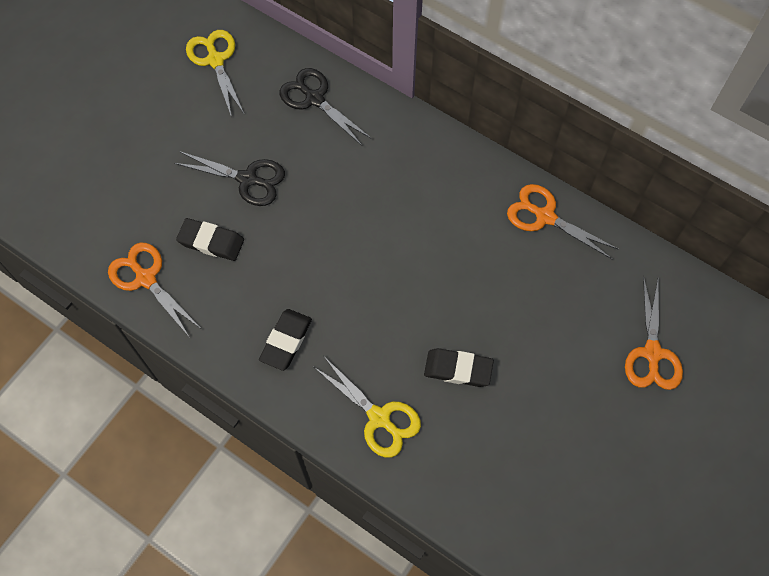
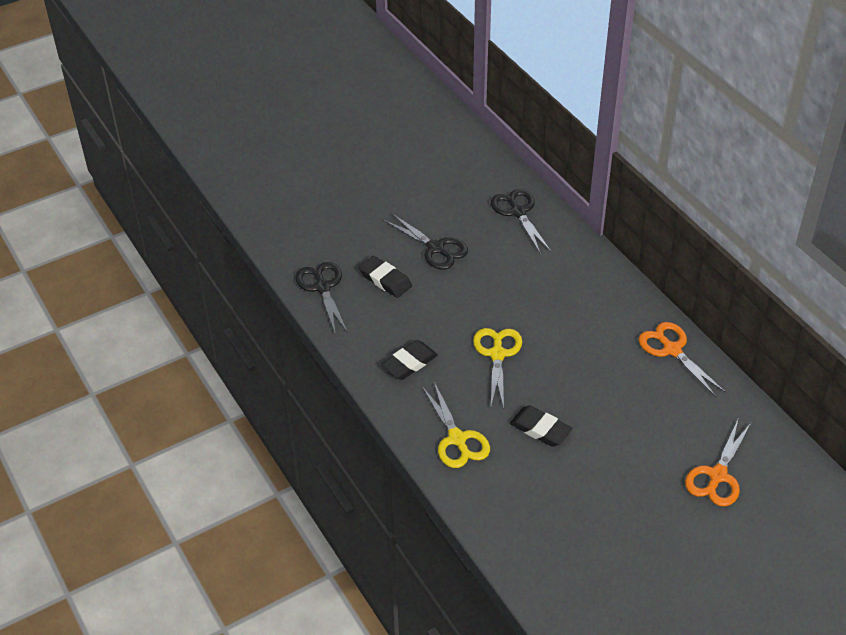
camera: 25 degrees right, 20 degrees down
(146, 278) = (322, 287): orange scissors -> black scissors
(215, 60) = (452, 164): yellow scissors -> yellow scissors (497, 354)

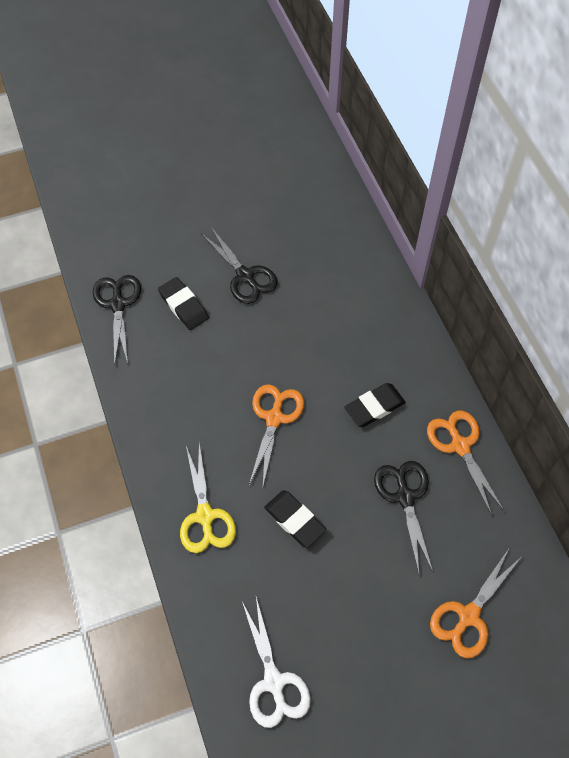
camera: 10 degrees right, 15 degrees up
(409, 363) = (181, 412): black eraser -> black eraser (374, 407)
(497, 354) = (274, 418): yellow scissors -> orange scissors
(518, 212) = (341, 245): black scissors -> black scissors (405, 497)
(559, 554) = (274, 682): none -> white scissors

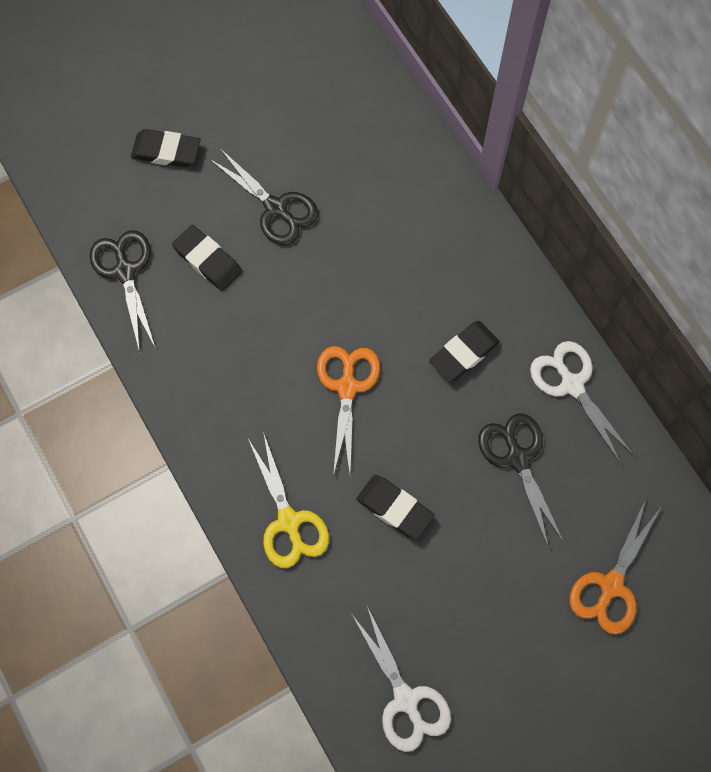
camera: 10 degrees left, 10 degrees up
(169, 223) = (166, 151): none -> black eraser
(460, 445) = (572, 385): orange scissors -> white scissors

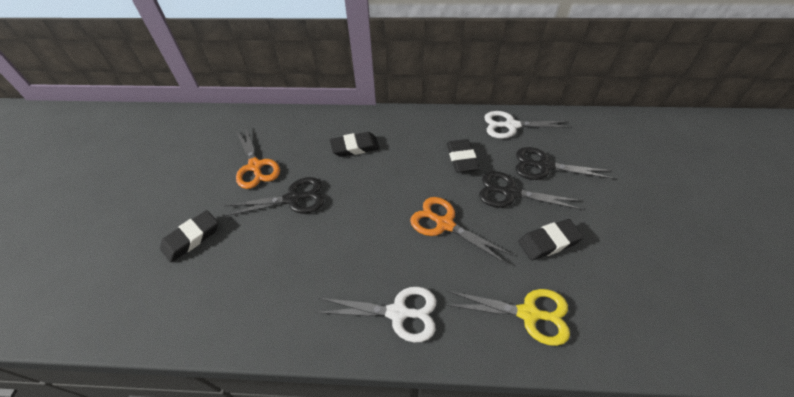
camera: 55 degrees left, 20 degrees down
(125, 271) = (246, 317): black scissors -> black scissors (510, 193)
(207, 260) = (290, 256): black eraser -> black eraser (355, 147)
(406, 699) = (709, 311): white scissors -> white scissors (398, 313)
(611, 586) = (647, 164): orange scissors -> orange scissors (255, 166)

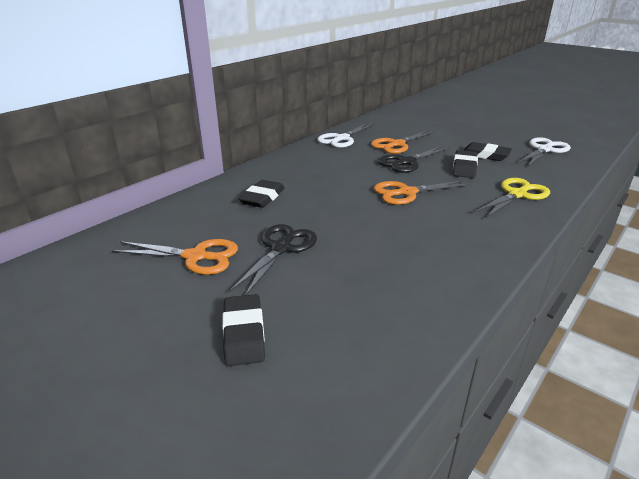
camera: 55 degrees left, 20 degrees down
(398, 313) = (475, 239): white scissors -> white scissors (544, 150)
(461, 158) = (348, 164): black eraser -> black eraser (485, 155)
(544, 166) = (397, 144): black scissors -> orange scissors

